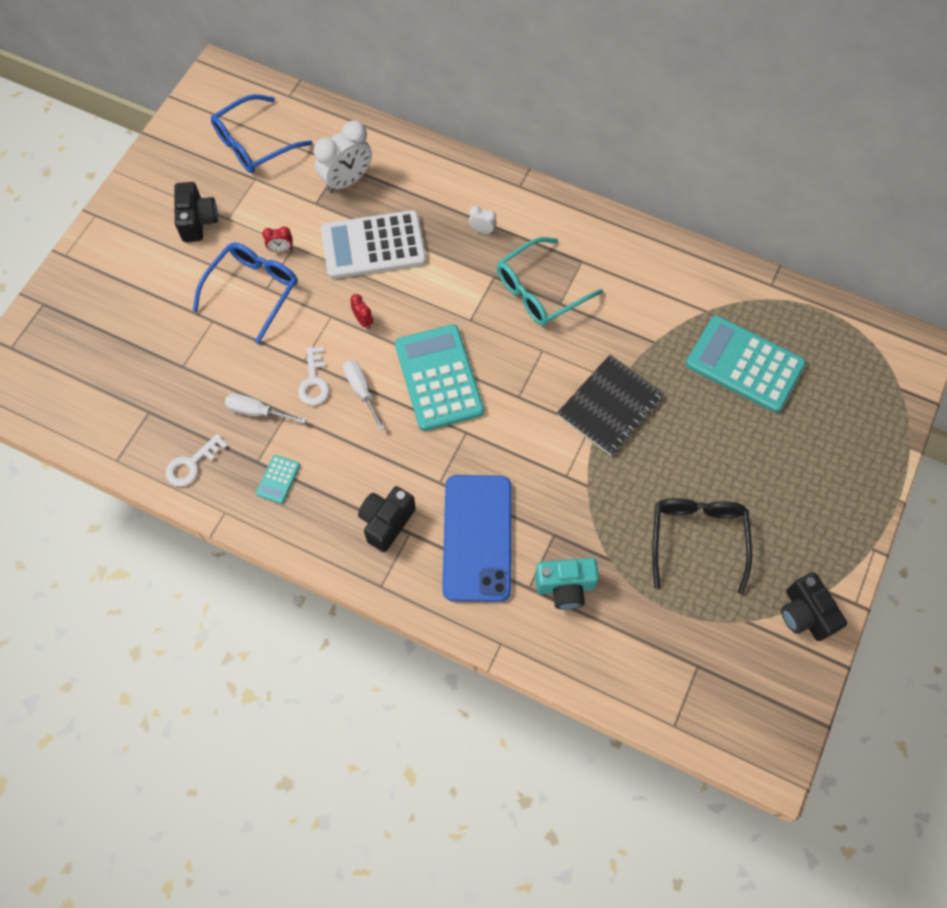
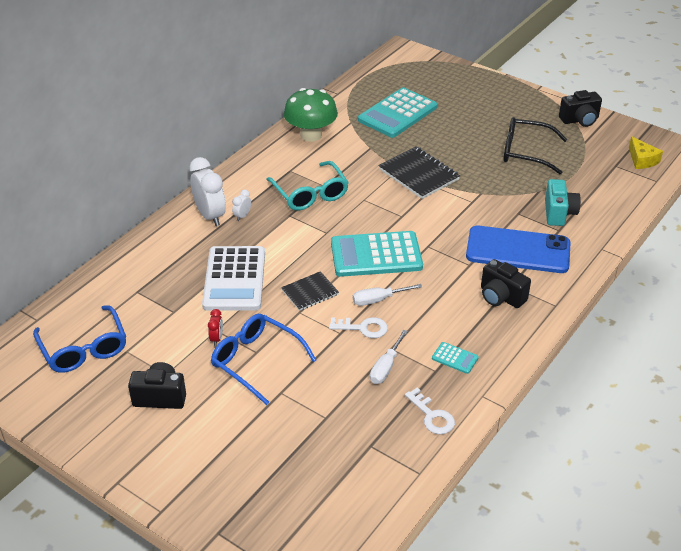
camera: 80 degrees left, 25 degrees down
(347, 181) = (157, 289): white clock -> white clock (210, 216)
(363, 321) = (310, 292): red clock -> black notebook
(663, 270) = (311, 135): none -> green mushroom
(723, 706) = (642, 160): none -> yellow cheese

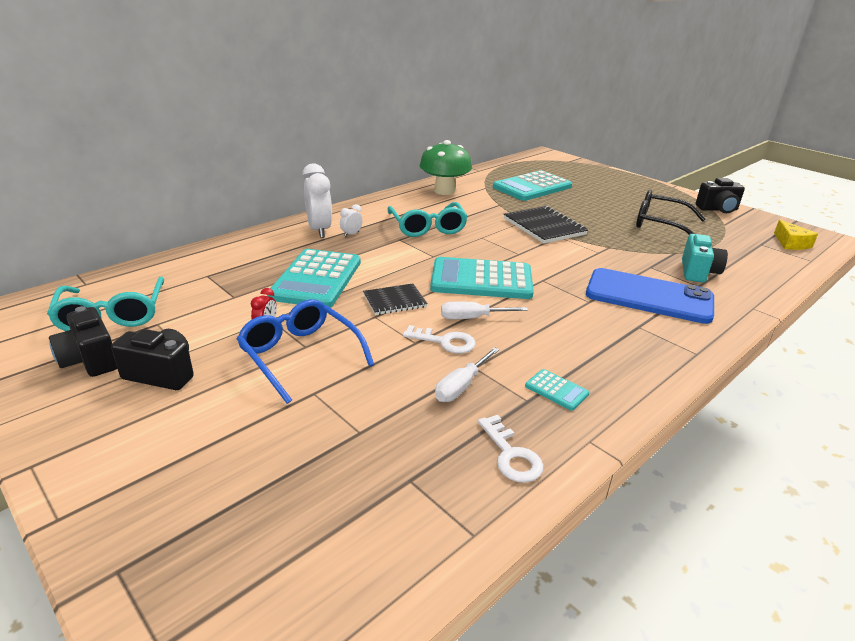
camera: 10 degrees right, 10 degrees down
(84, 349) = (112, 315): blue glasses -> turquoise glasses
(235, 279) = (317, 279): white calculator -> turquoise calculator
(501, 297) = (625, 335): black camera -> black camera (90, 360)

